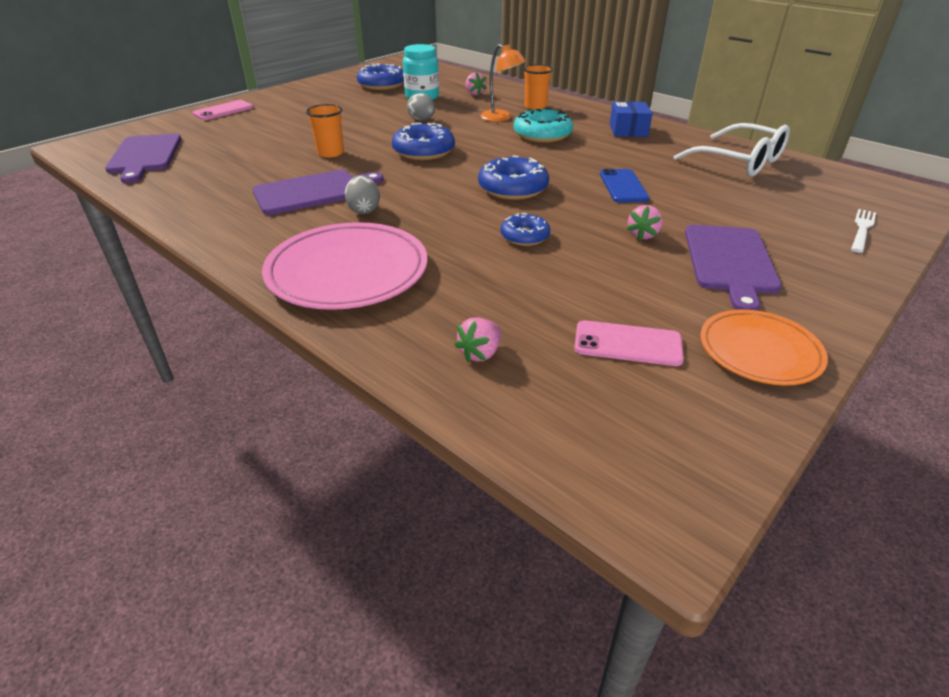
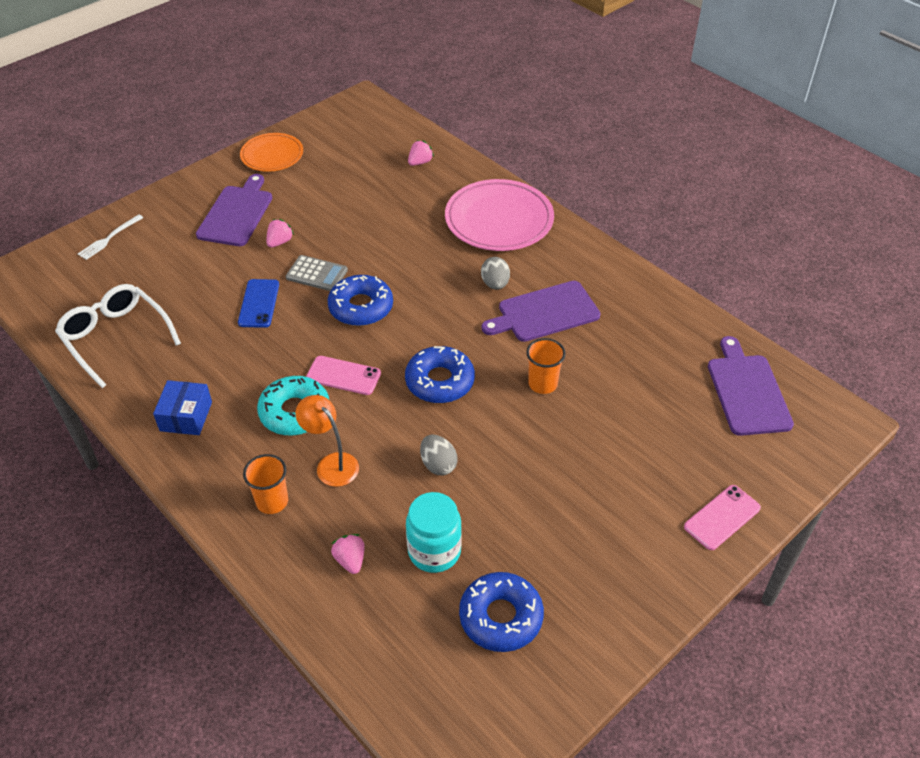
camera: 175 degrees left, 10 degrees up
(524, 236) = (369, 246): blue donut -> none
(576, 209) = (317, 274): none -> grey calculator
(627, 344) = (339, 163): pink phone -> pink phone (343, 376)

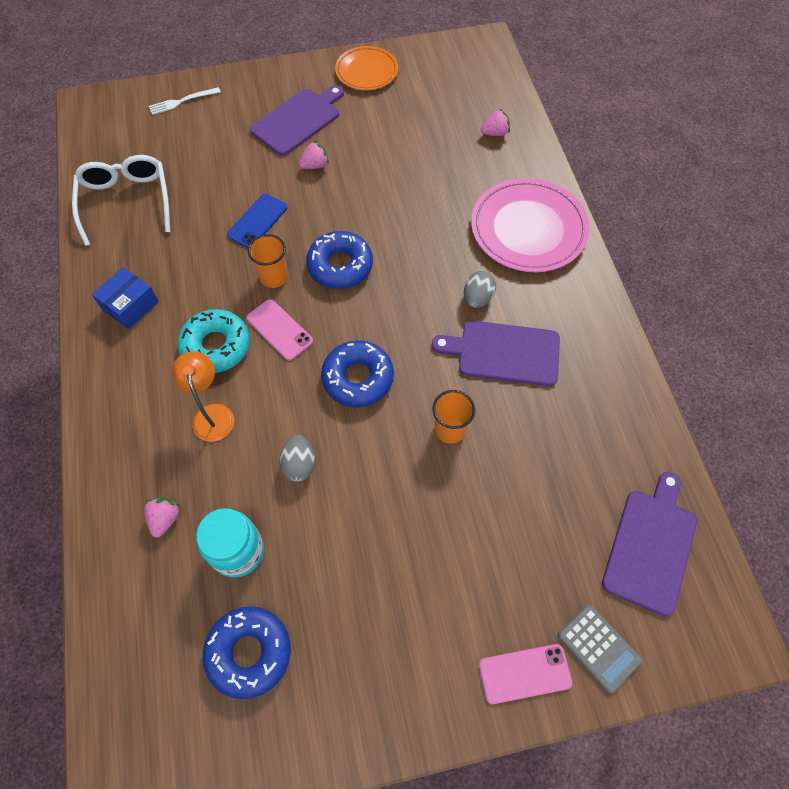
camera: 30 degrees right, 15 degrees up
(272, 501) = (142, 425): orange cup -> orange cup (274, 277)
(317, 274) = (325, 213): grey calculator -> grey calculator (598, 648)

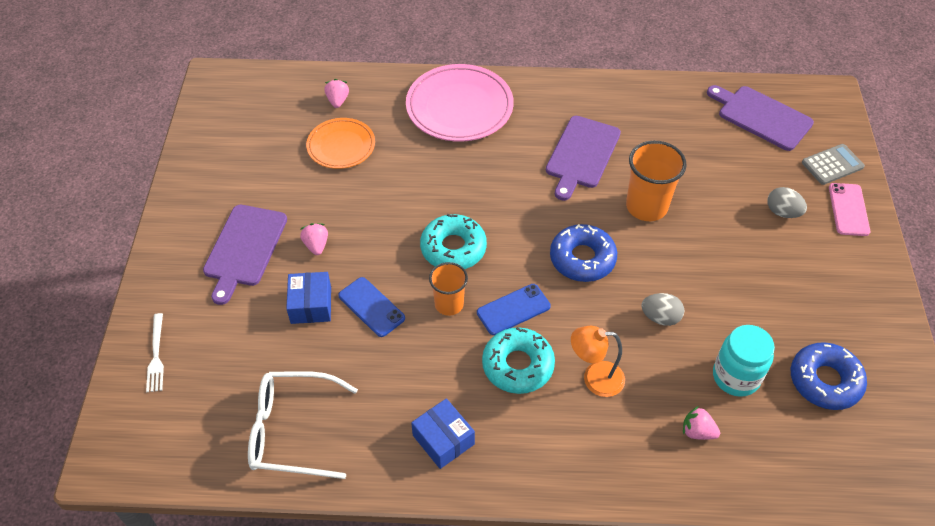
camera: 75 degrees left, 10 degrees down
(250, 179) = (311, 305): none -> blue box
(279, 330) = (513, 309): pink phone -> blue phone
(298, 120) = (244, 249): purple cutting board -> purple cutting board turned 135 degrees counterclockwise
(340, 266) = (453, 248): blue donut -> turquoise donut
(366, 71) = (202, 177): orange plate -> orange plate (341, 146)
(450, 429) = (646, 206): orange cup -> orange cup, size x1.56
(477, 298) = (522, 158): grey egg -> grey egg (782, 212)

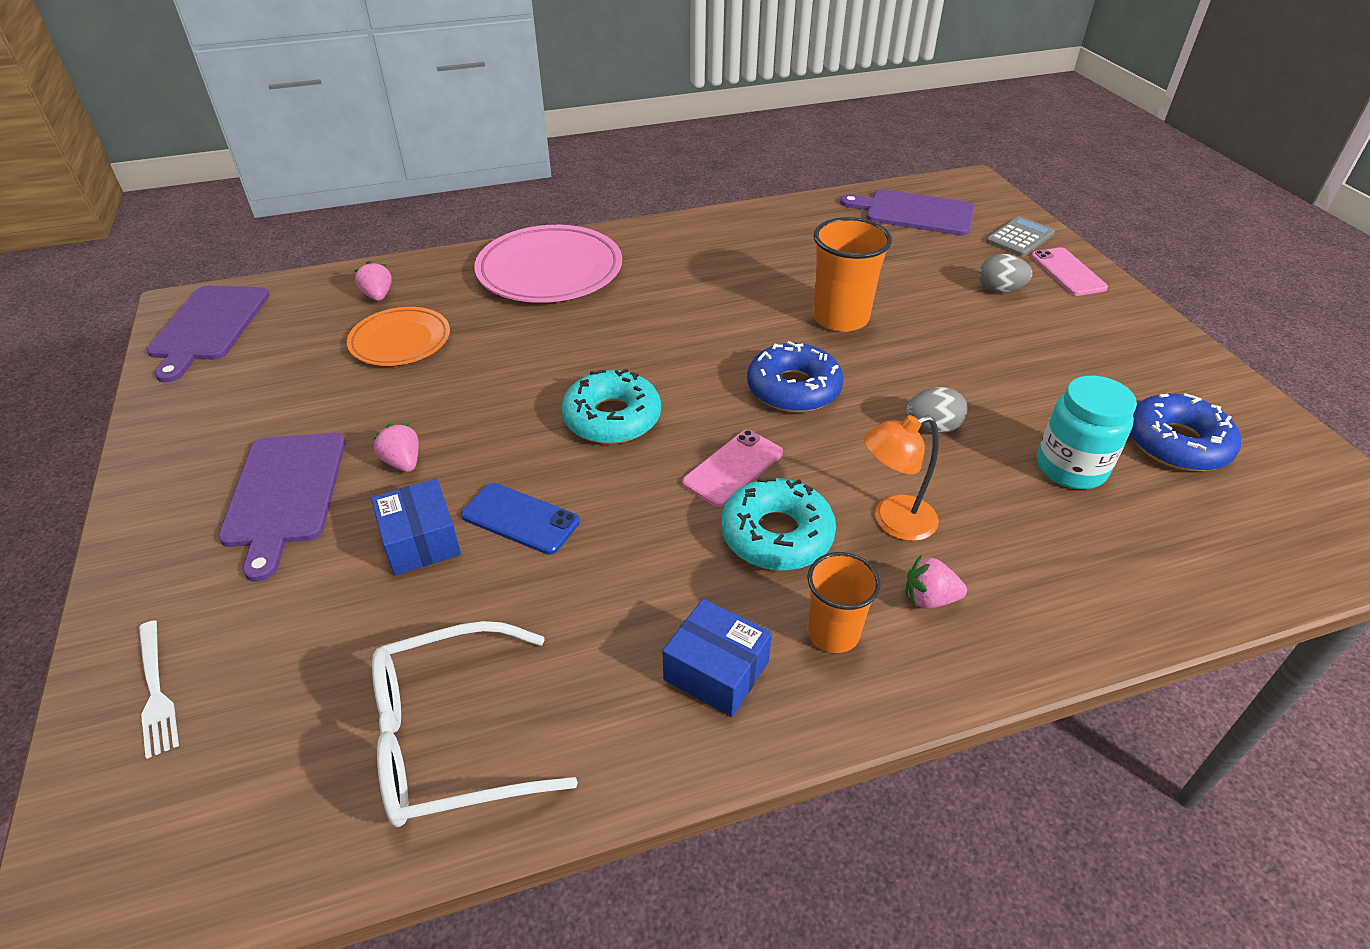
camera: 20 degrees left, 10 degrees down
(449, 304) = (637, 485): orange cup -> orange cup (833, 632)
(513, 309) = (733, 468): blue phone -> pink phone
(581, 155) = (730, 285): purple cutting board -> purple cutting board (208, 326)
(697, 431) = (1070, 547): pink strawberry -> pink strawberry (929, 599)

